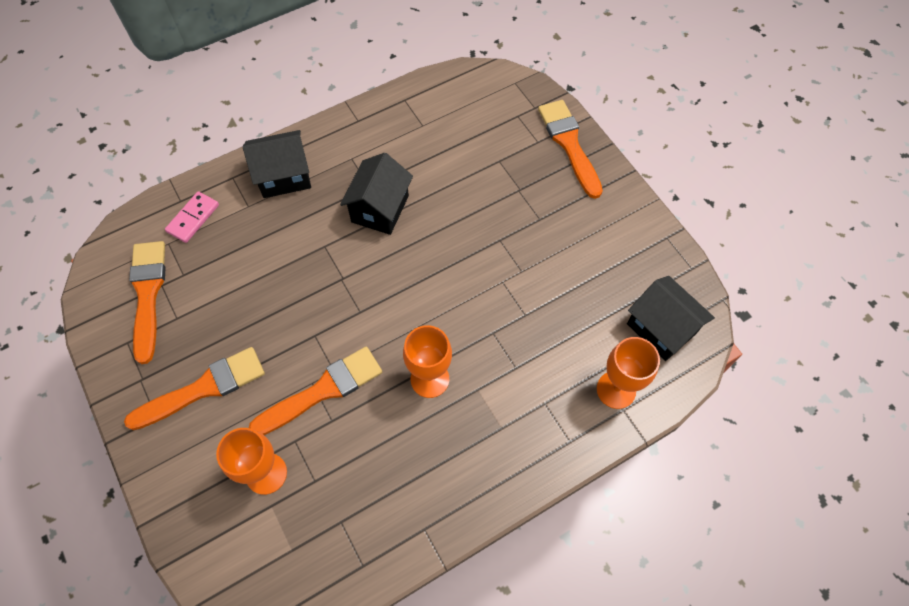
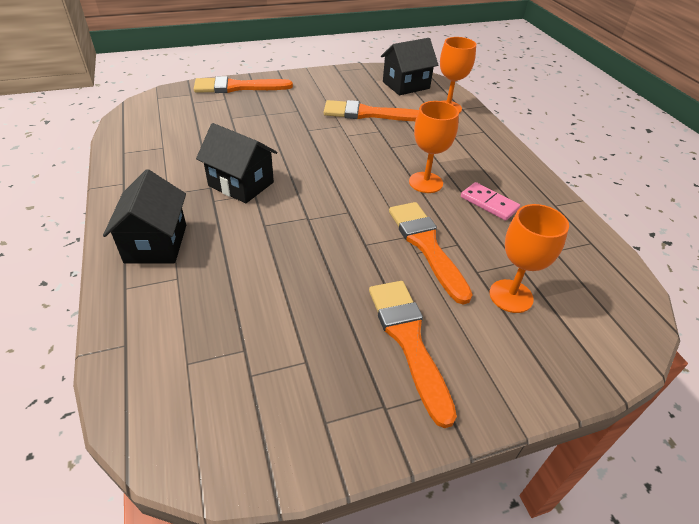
camera: 80 degrees left, 20 degrees down
(148, 294) = (258, 392): orange brush -> orange brush (368, 114)
(193, 218) = (163, 332): pink domino -> pink domino (489, 203)

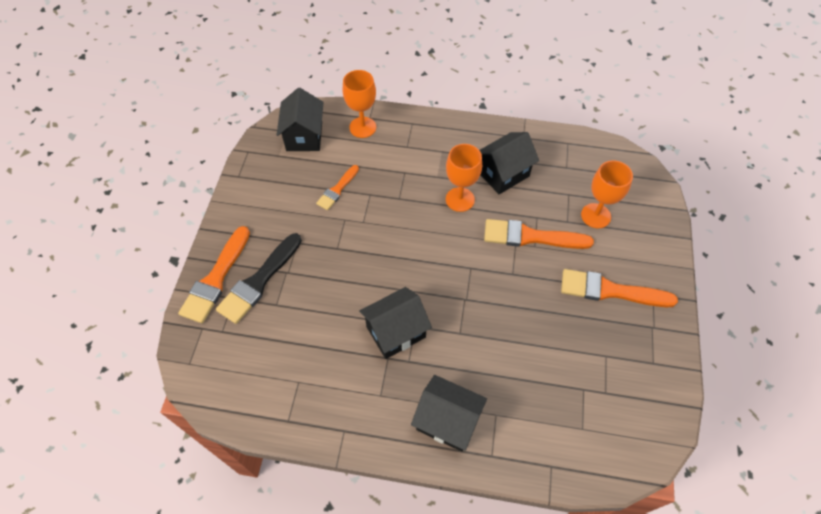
camera: 60 degrees left, 15 degrees up
(247, 104) = (259, 281): none -> black brush
(368, 114) = (337, 189): orange brush -> orange brush, size x0.59
(489, 203) = (503, 174): pink domino -> black house

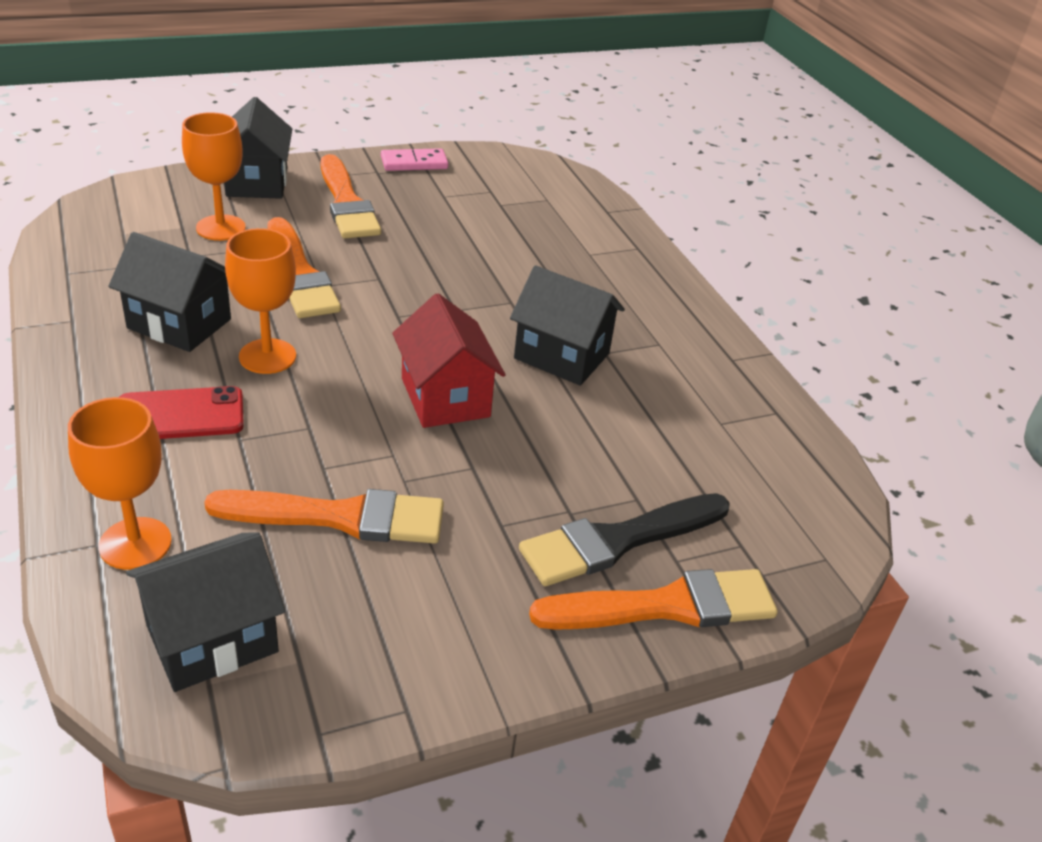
camera: 125 degrees left, 20 degrees down
(259, 281) = (618, 540): black brush -> black brush turned 150 degrees clockwise
(337, 189) = (340, 517): orange brush -> orange brush, size x1.69
(390, 259) = (445, 397): none -> red house
(431, 157) = (180, 415): none -> red phone
(447, 421) = (633, 285): black house -> black house (257, 182)
(662, 358) = (414, 163): none -> pink domino

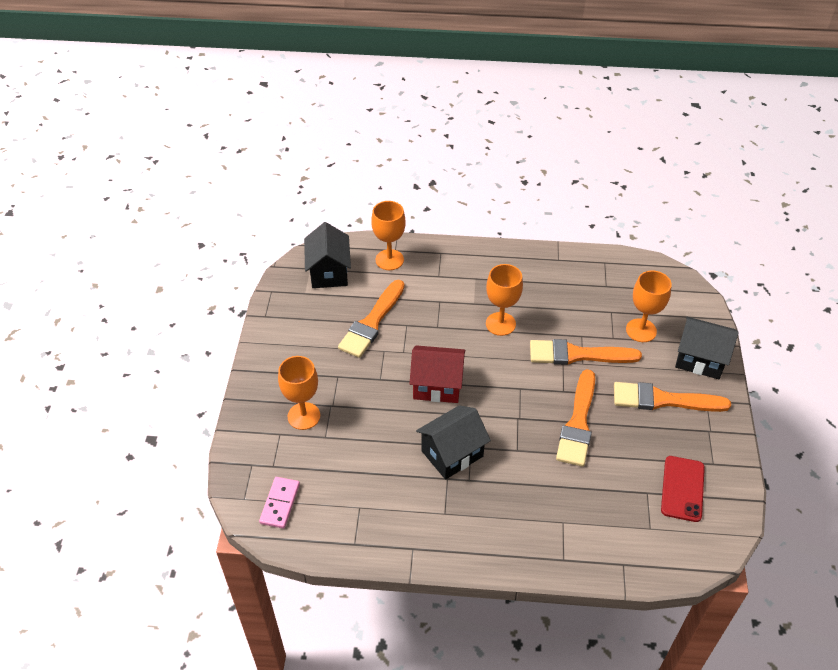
camera: 120 degrees right, 10 degrees up
(179, 323) = (542, 296): black house -> none
(180, 415) = (466, 285): red phone -> red phone (682, 489)
(414, 163) = (721, 458): pink domino -> pink domino (280, 503)
(618, 540) = (304, 416): black brush -> orange goblet
(666, 606) = (258, 416): orange brush -> orange brush (578, 423)

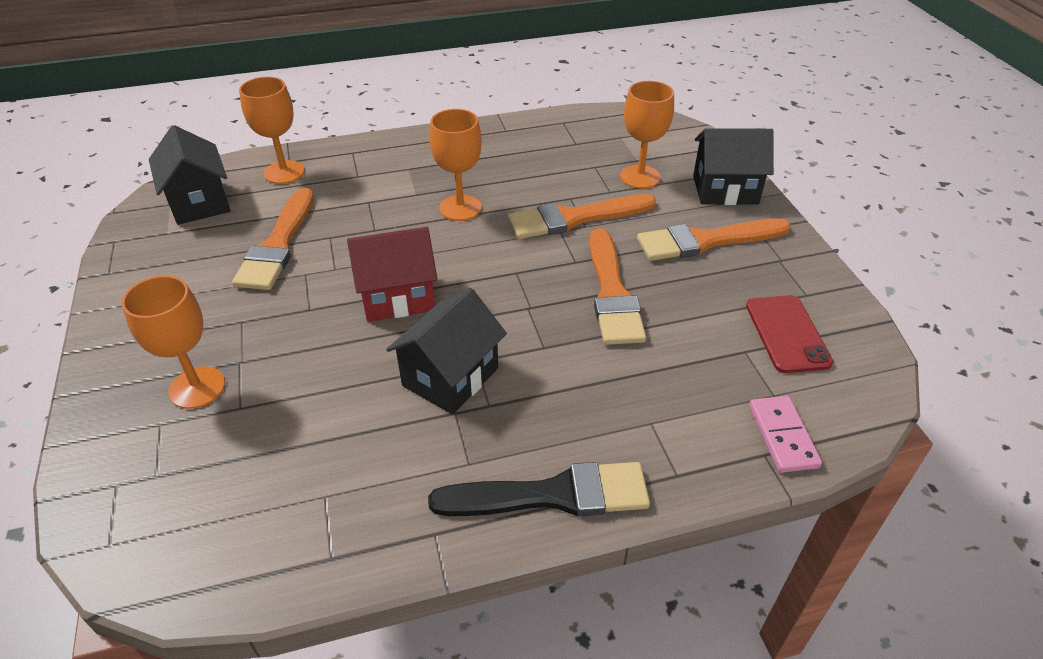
camera: 20 degrees left, 5 degrees down
(280, 503) = (179, 532): pink domino -> pink domino (782, 436)
(485, 547) = (552, 495): none -> black brush

